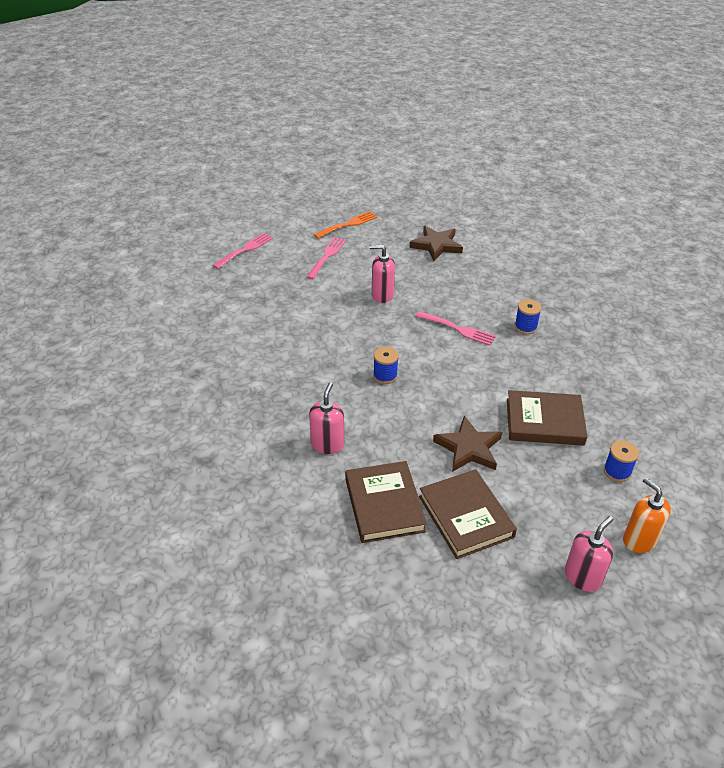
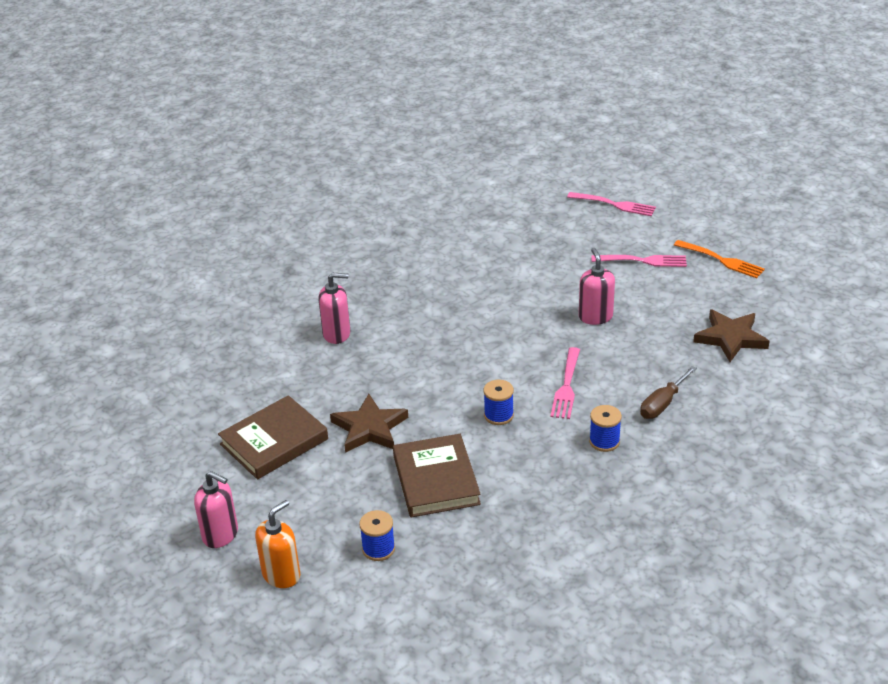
camera: 75 degrees right, 5 degrees down
(384, 505) = (272, 386): brown book -> none
(385, 376) = (454, 348): blue spool -> blue spool (498, 415)
(494, 292) = (662, 404): none -> brown screwdriver

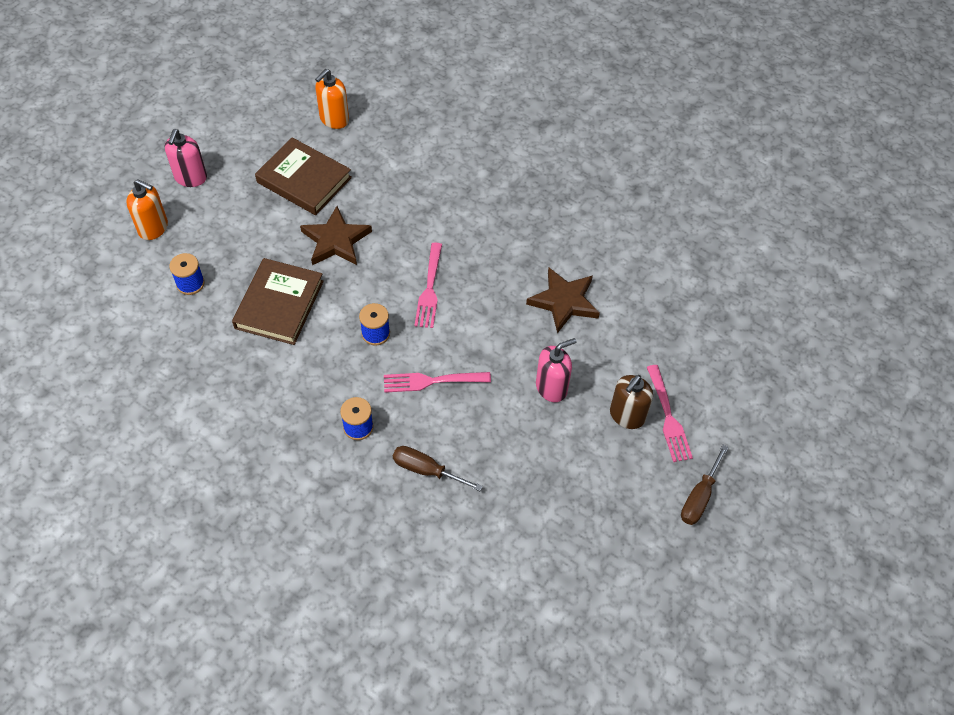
camera: 70 degrees right, 20 degrees up
(199, 408) = (334, 119): none -> orange soap dispenser
(337, 334) = (459, 183): pink soap dispenser -> none
(436, 480) = (279, 304): brown book -> brown book turned 45 degrees counterclockwise
(614, 205) = (769, 372): pink fork -> pink fork (429, 289)
(636, 281) = (627, 415): none -> brown soap dispenser
(721, 260) = (699, 497): orange fork -> brown screwdriver
(730, 338) = (554, 522): brown star -> brown star (564, 301)

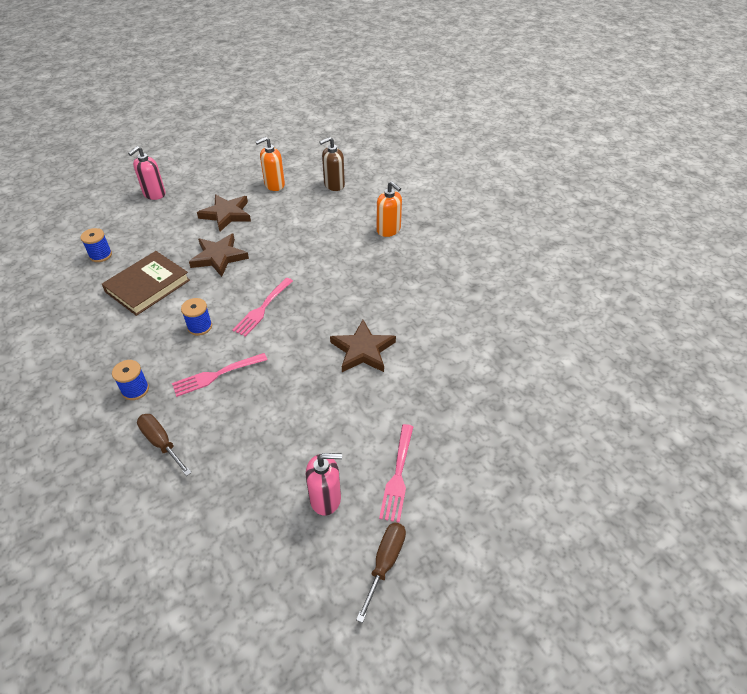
camera: 25 degrees right, 10 degrees down
(153, 228) = (106, 216): orange soap dispenser -> orange soap dispenser (388, 230)
(304, 180) = (226, 214): brown book -> brown star
(432, 381) = (216, 375): pink fork -> pink fork turned 45 degrees counterclockwise
(551, 387) = (309, 413): pink soap dispenser -> pink soap dispenser (325, 498)
(627, 415) = (360, 460): brown soap dispenser -> brown soap dispenser (334, 185)
(699, 497) = (385, 563): brown screwdriver -> brown screwdriver turned 150 degrees clockwise

